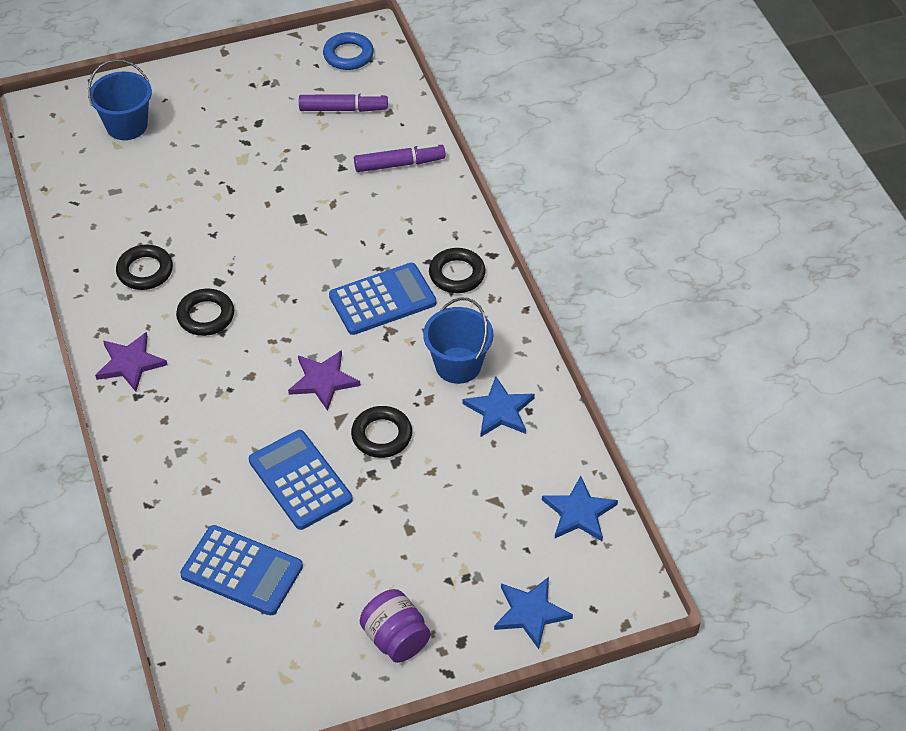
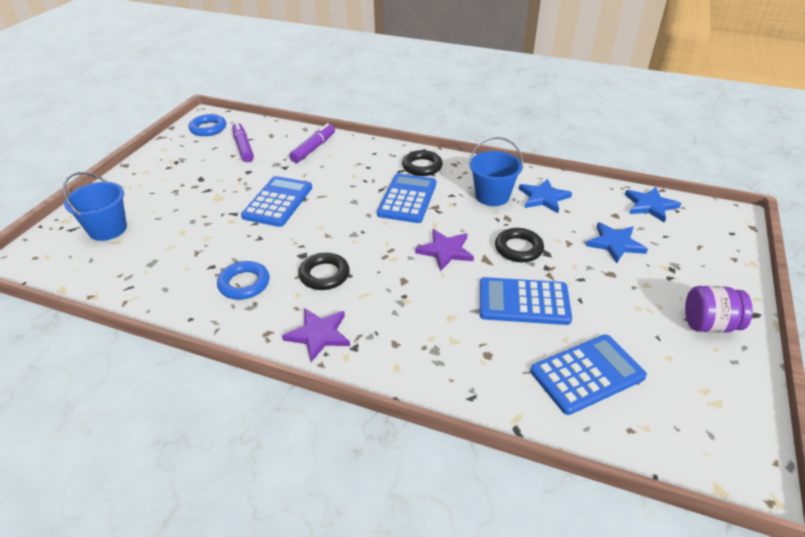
camera: 50 degrees left, 10 degrees down
(145, 271) = (244, 284): black ring -> blue ring
(278, 206) = (278, 202): none -> blue calculator
(343, 109) = (243, 147): purple marker -> purple marker turned 60 degrees counterclockwise
(530, 613) = (721, 257): blue star -> blue star (615, 244)

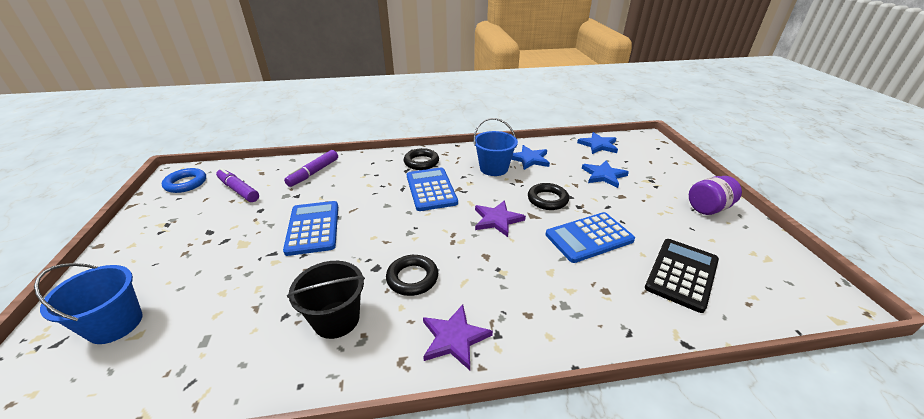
camera: 30 degrees left, 5 degrees down
(244, 284) = (336, 319): blue ring -> black bucket
(314, 148) = (313, 173): purple marker -> purple marker turned 150 degrees counterclockwise
(587, 374) = (681, 274): blue calculator -> black calculator

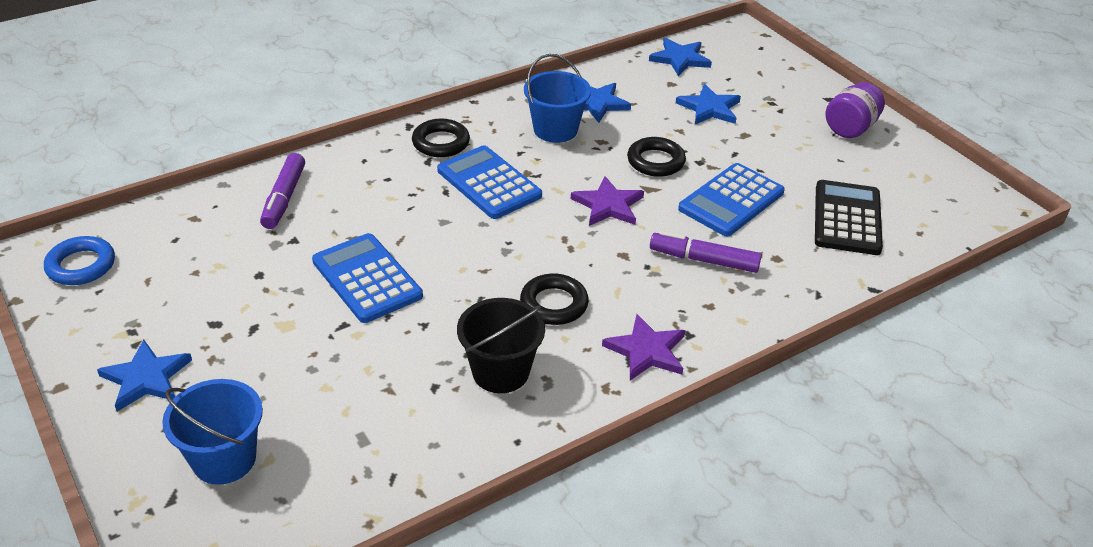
camera: 25 degrees left, 5 degrees up
(141, 254) = (146, 378): none -> blue star
(239, 190) = (188, 254): purple marker -> purple marker (703, 260)

